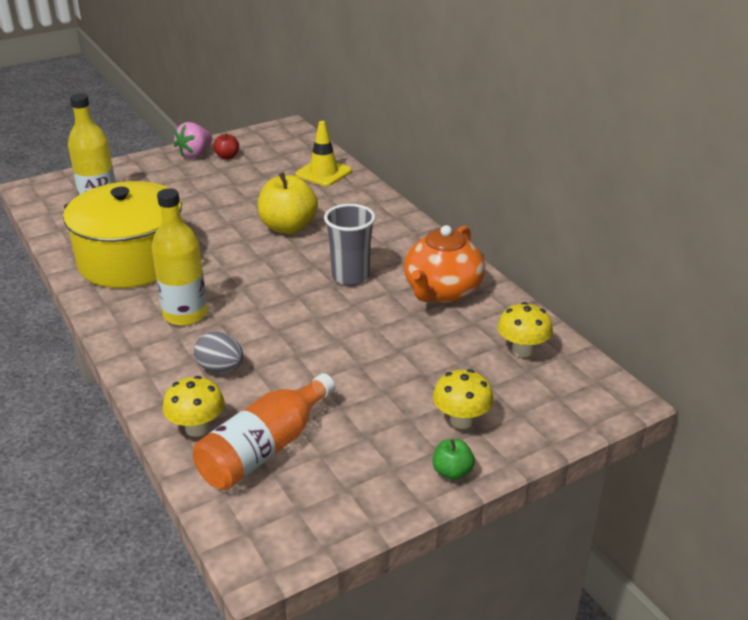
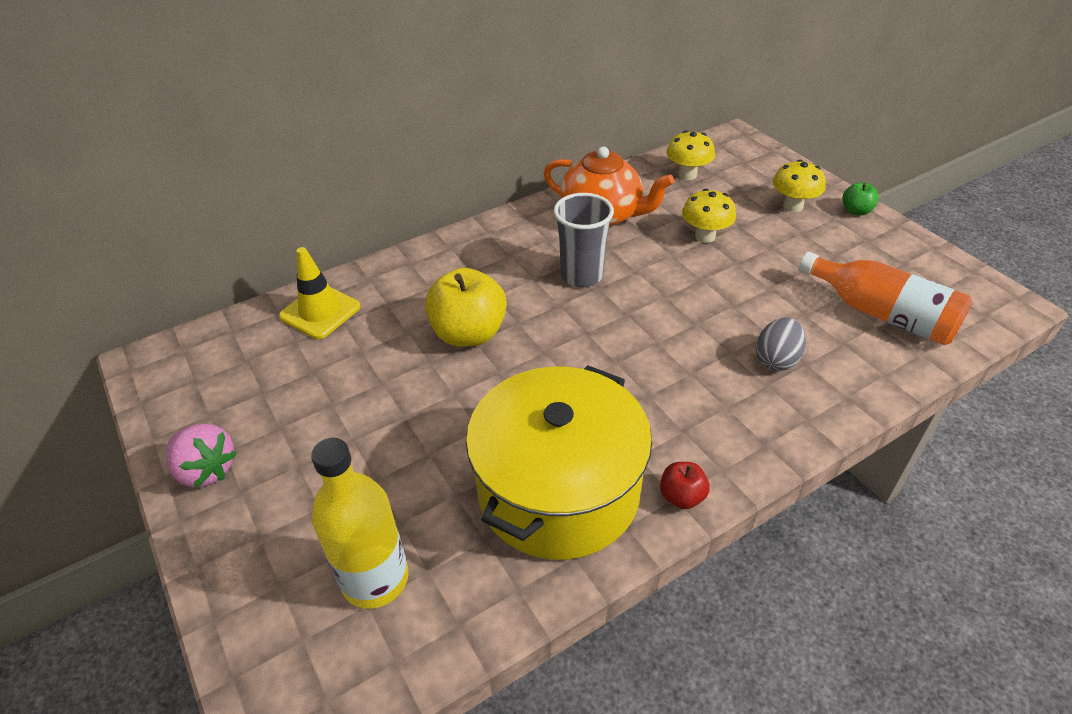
camera: 90 degrees left, 10 degrees up
(185, 314) = (682, 406): yellow bottle -> none
(197, 428) = (877, 364): yellow mushroom -> yellow mushroom (705, 236)
(227, 157) = (232, 424): red apple -> red apple (681, 496)

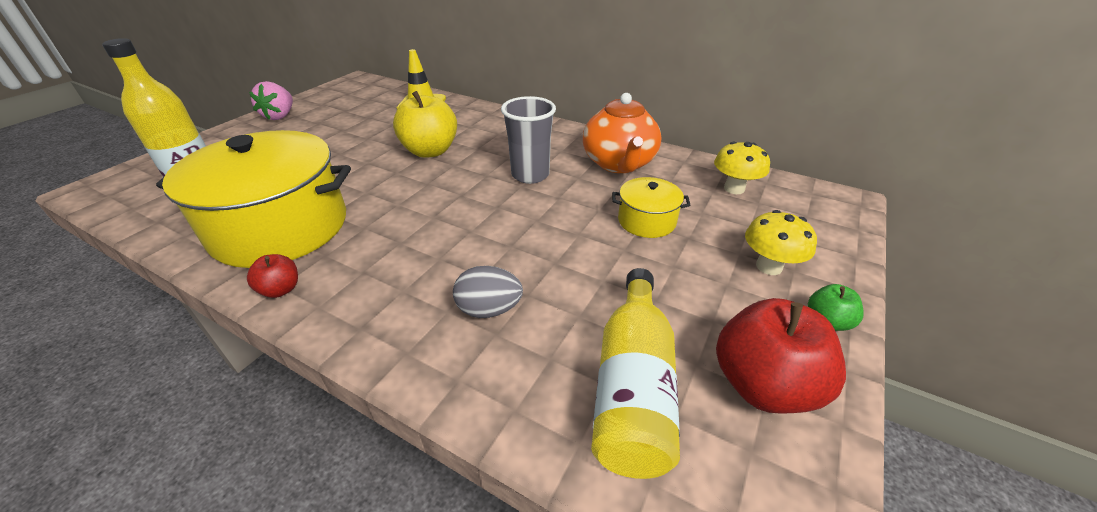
camera: 60 degrees right, 5 degrees down
(705, 236) = (646, 221): yellow mushroom -> yellow pot
(882, 314) = (632, 387): orange bottle -> yellow bottle
(898, 261) = (763, 385): none -> red apple

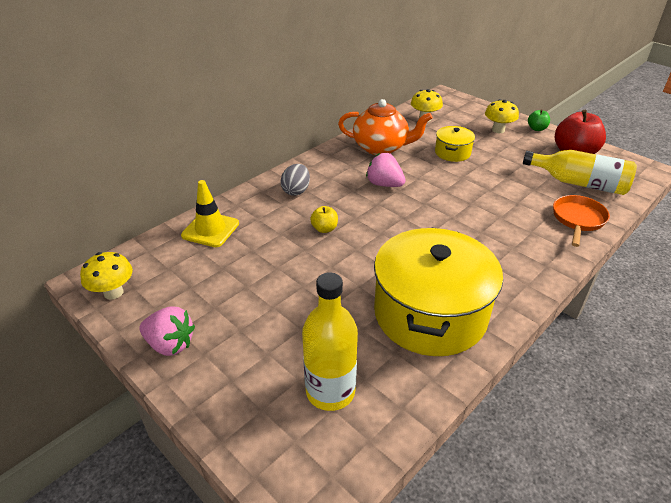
camera: 75 degrees left, 0 degrees up
(281, 289) = (510, 304): red apple -> none
(342, 89) = (113, 292): none -> yellow mushroom
(430, 151) = (324, 229): yellow apple -> yellow apple, size x0.49
(489, 309) = (530, 217): grey egg -> grey egg (296, 191)
(495, 376) = (578, 219): none -> orange pan
(530, 175) = (384, 184): grey cup -> pink strawberry

